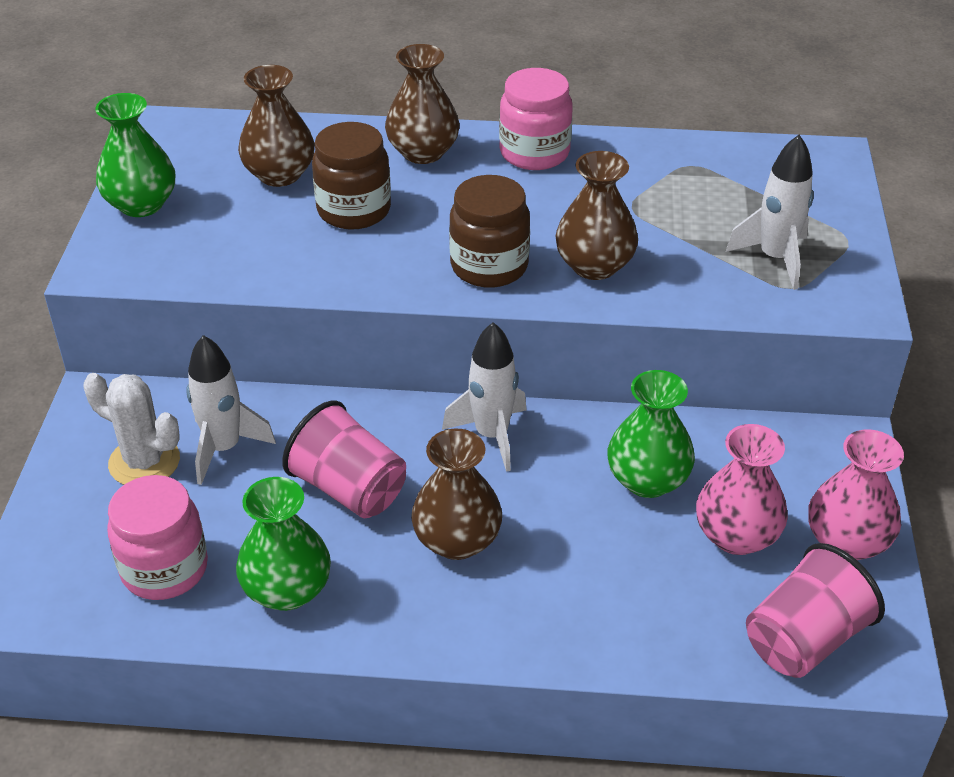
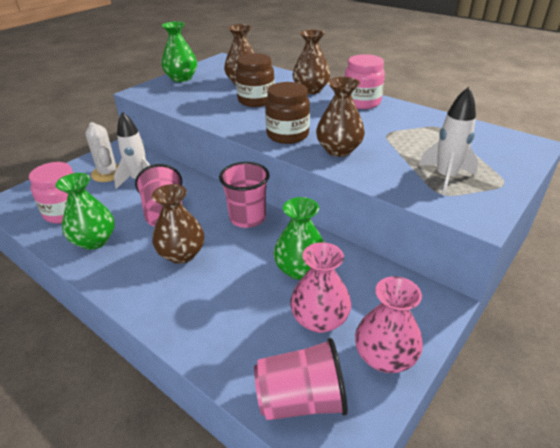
camera: 35 degrees right, 5 degrees down
(491, 435) = (247, 218): white rocket -> pink cup

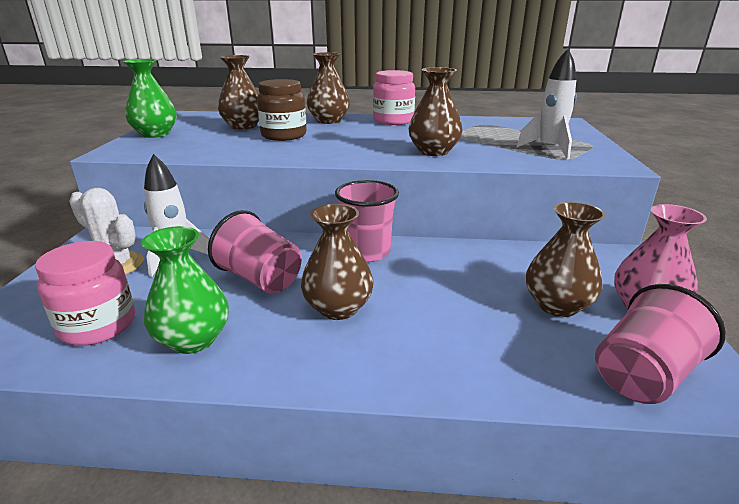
camera: 35 degrees left, 10 degrees down
(287, 135) = (365, 152): brown jar -> none
(300, 269) = (480, 274): green vase -> none
(319, 319) = (557, 305): pink vase -> brown vase

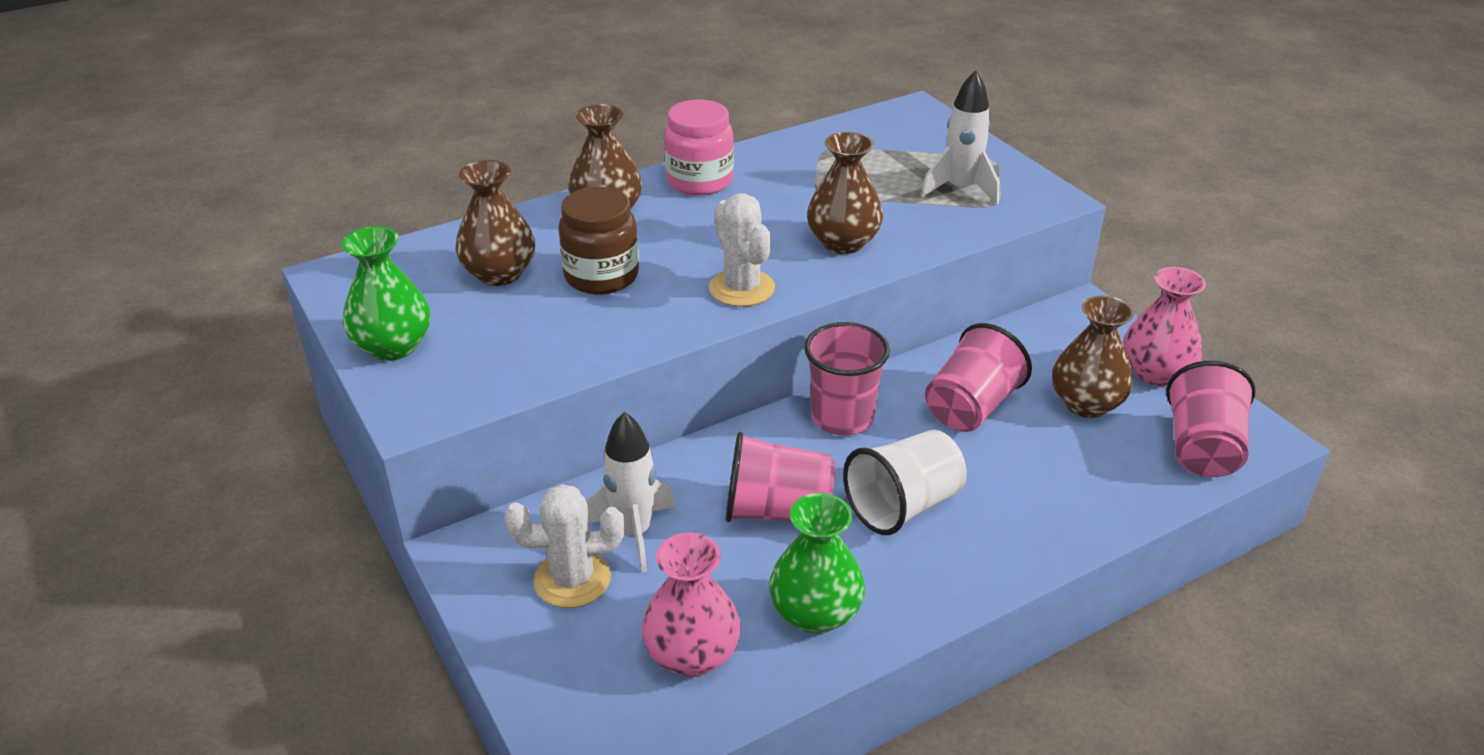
camera: 35 degrees left, 10 degrees up
(98, 325) = (692, 655): pink jar -> pink vase
(338, 308) = (903, 506): brown vase -> white cup
(343, 153) = (741, 288): none -> white cactus
(460, 276) = (971, 407): none -> pink cup

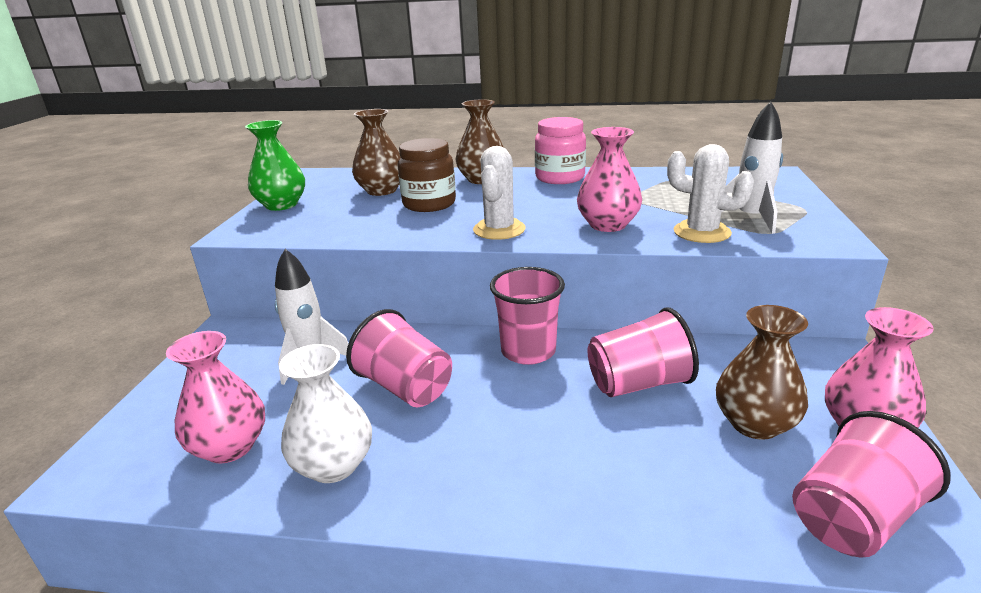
camera: 40 degrees right, 10 degrees down
(572, 579) = (244, 369): white cactus -> white cactus (701, 232)
(815, 613) = (333, 465): green vase -> white vase
(843, 242) = (607, 225): brown vase -> pink vase
(903, 506) = (494, 426): white cup -> none

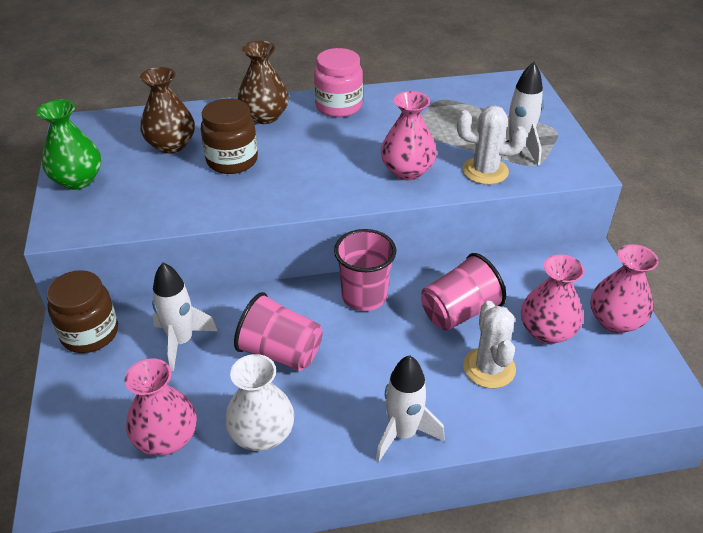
camera: 20 degrees left, 15 degrees up
(231, 340) = (90, 333): none -> brown jar
(499, 229) = (316, 189): white cactus -> white cactus (489, 368)
(506, 503) = (403, 433): none -> white rocket
(754, 423) = (547, 331): brown vase -> pink vase
(853, 518) = (617, 391): pink cup -> none

